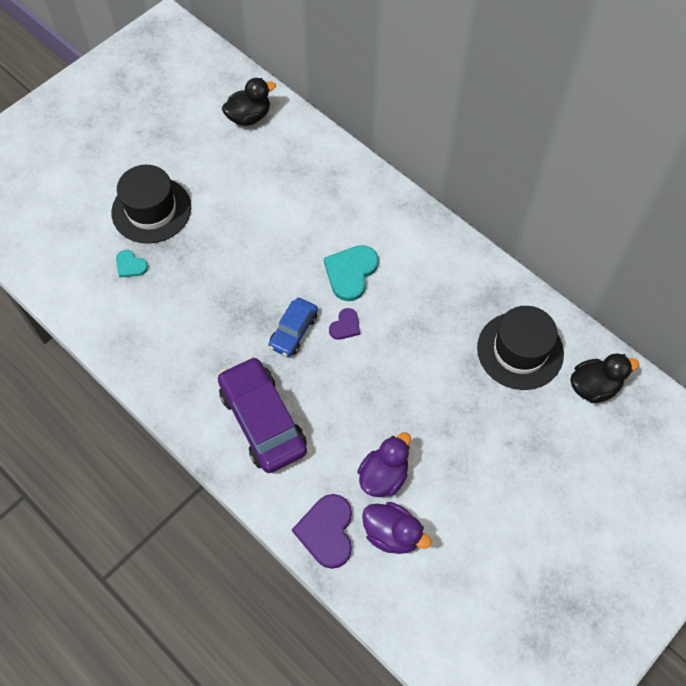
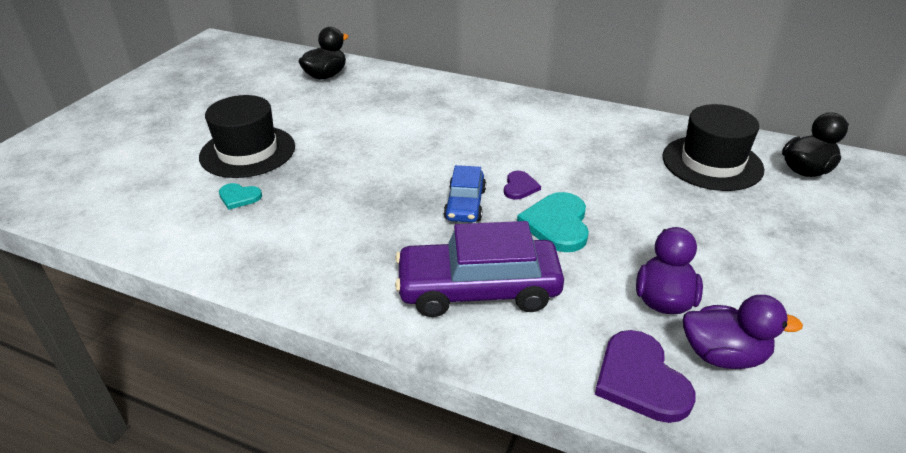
camera: 20 degrees left, 25 degrees down
(262, 421) = (478, 290): purple car -> purple car turned 45 degrees counterclockwise
(351, 272) = (497, 149): turquoise heart -> turquoise heart (557, 224)

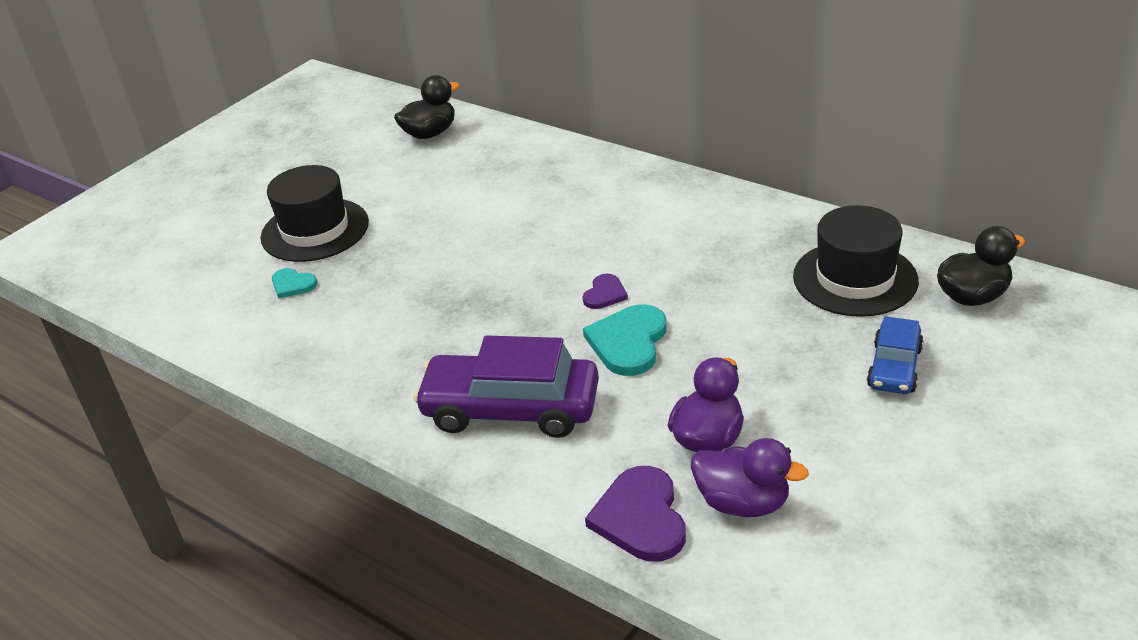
camera: 15 degrees right, 0 degrees up
(465, 204) = (534, 311): blue car -> blue car (894, 367)

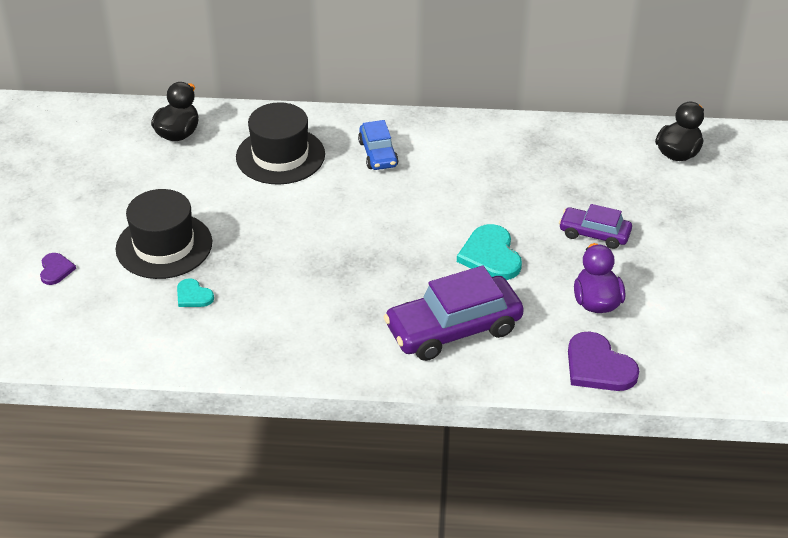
camera: 35 degrees left, 5 degrees up
(292, 284) = (193, 295): turquoise heart -> turquoise heart turned 45 degrees clockwise
(605, 294) = (443, 226): purple heart -> purple heart (55, 270)
(742, 502) = (649, 334): purple duck -> none
(776, 358) = (594, 234): none -> purple car
(855, 278) = (599, 162): black hat -> black hat (280, 156)
(894, 367) = (668, 217): blue car -> blue car (378, 154)

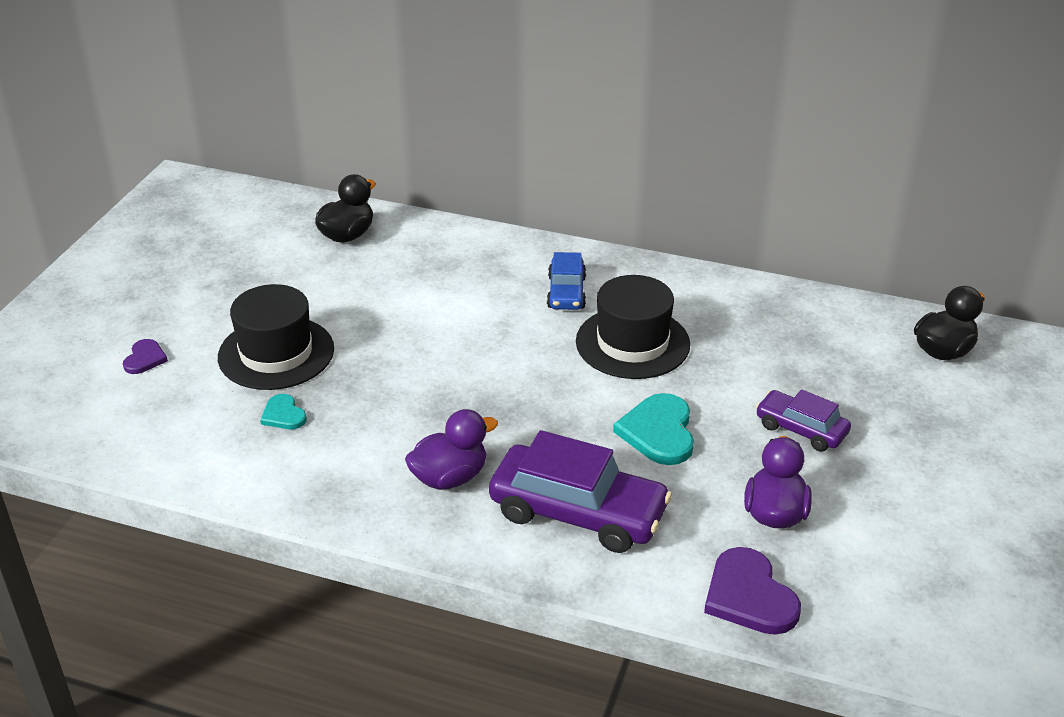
camera: 15 degrees right, 5 degrees down
(280, 156) = (451, 277): black hat -> black hat (632, 343)
(346, 321) = (450, 477): none -> purple duck
(453, 329) = (578, 512): purple car -> purple car turned 150 degrees counterclockwise

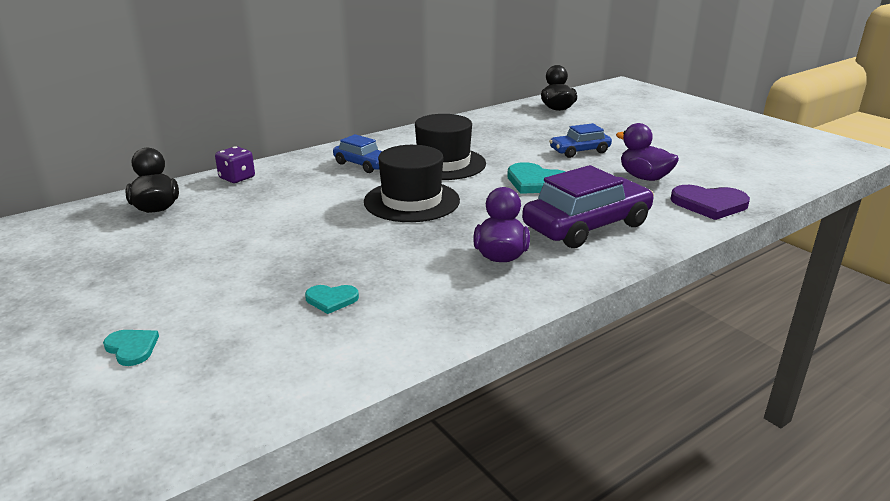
camera: 55 degrees left, 10 degrees down
(145, 358) = (132, 348): purple heart -> turquoise heart
(276, 353) = (246, 279): black hat -> black hat (412, 201)
(450, 238) = (237, 178): none -> purple dice
(801, 429) = (579, 151): purple car -> blue car

